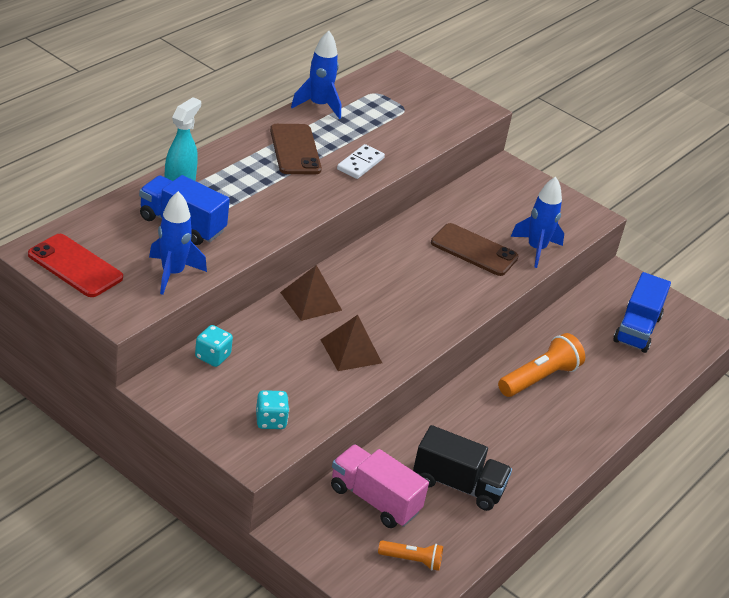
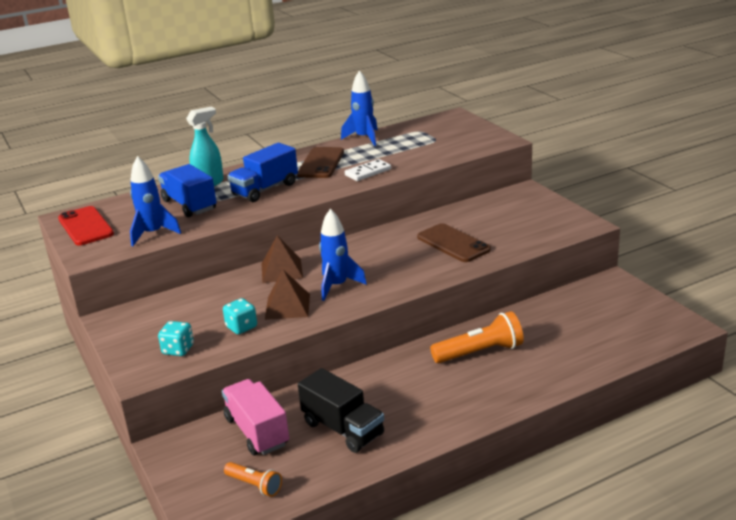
camera: 30 degrees right, 10 degrees down
(212, 356) = (170, 302): turquoise dice -> turquoise dice (241, 327)
(536, 249) = (513, 245): blue rocket -> blue rocket (337, 286)
(637, 329) = (605, 322): blue truck -> blue truck (265, 189)

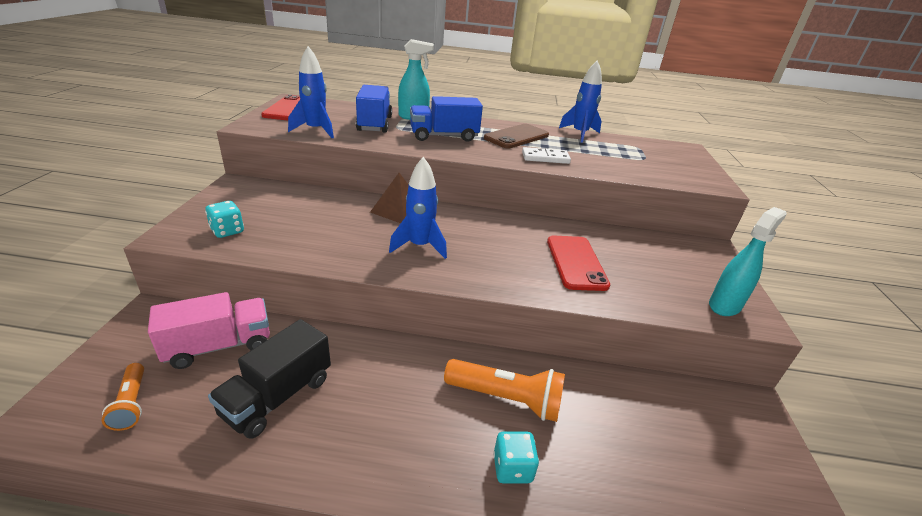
camera: 30 degrees right, 5 degrees up
(241, 327) = (296, 239): turquoise dice -> turquoise dice (512, 468)
(257, 431) = (219, 346): pink truck -> pink truck turned 60 degrees clockwise
(287, 306) = (355, 241): brown pyramid -> none
(343, 429) = (278, 396): black truck -> black truck turned 45 degrees clockwise
(453, 243) = (576, 263): brown phone -> red phone
(564, 225) = (724, 305): none -> turquoise spray bottle

